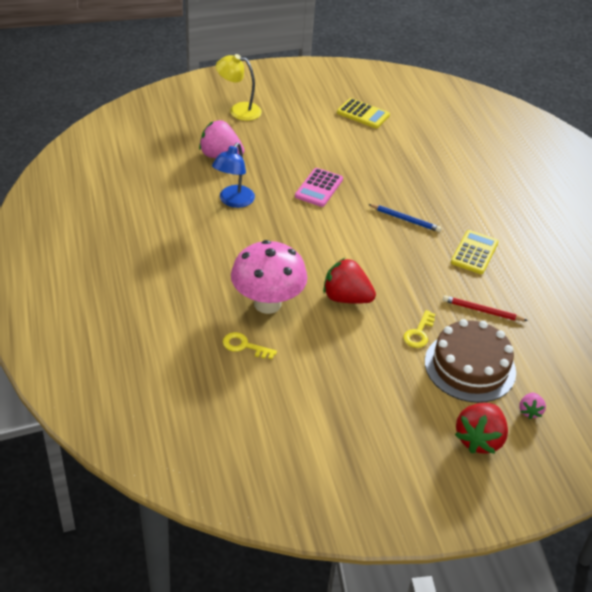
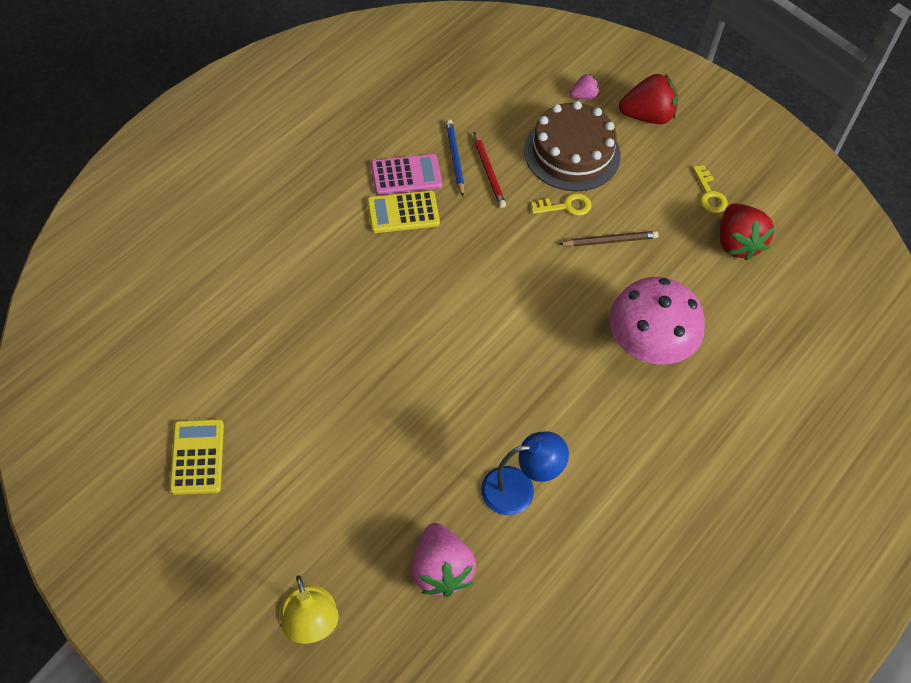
camera: 125 degrees left, 15 degrees up
(244, 346) = (718, 331): yellow key -> yellow key (709, 194)
(319, 188) = (413, 413): pink calculator -> pink calculator (406, 175)
(346, 298) = (574, 286): red strawberry -> red strawberry (737, 243)
(368, 338) = (610, 241): none -> brown pencil
(405, 219) = (399, 297): blue pencil -> blue pencil (455, 158)

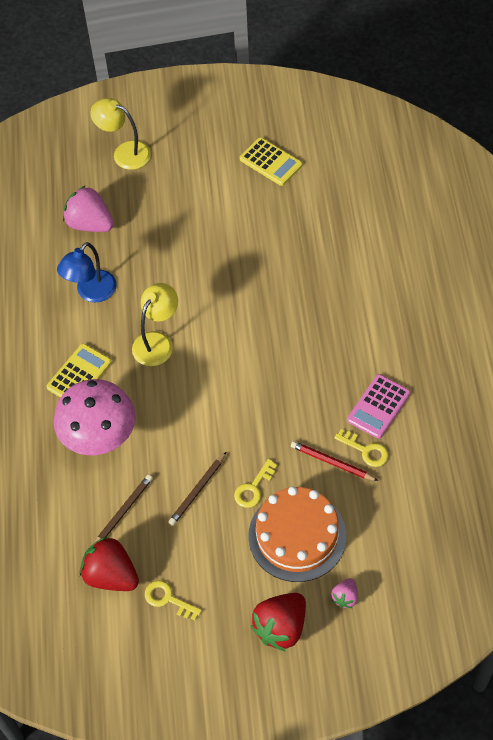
camera: 140 degrees right, 0 degrees up
(403, 212) = (346, 380): yellow calculator -> yellow calculator (79, 375)
(455, 158) = (366, 450): blue pencil -> yellow key
(512, 382) = (157, 342): none -> yellow lamp
(572, 153) = (297, 536): brown cake -> orange cake
(684, 276) = (123, 512): none -> brown pencil

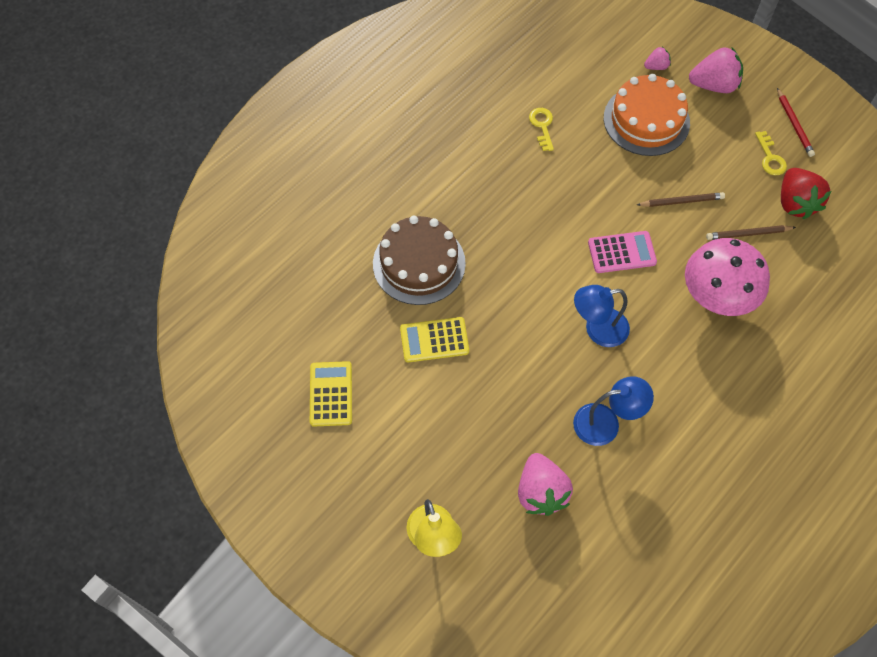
camera: 135 degrees left, 5 degrees up
(79, 375) = (684, 361): yellow calculator -> yellow calculator (434, 340)
(157, 342) = (597, 329): yellow lamp -> blue lamp
(253, 488) = (642, 170): yellow key -> none
(281, 627) = (714, 85): red strawberry -> pink strawberry
(320, 274) = (419, 263): none -> brown cake
(332, 462) = (572, 139): red pencil -> red pencil (794, 124)
(378, 407) = (500, 142): pink calculator -> pink calculator (621, 252)

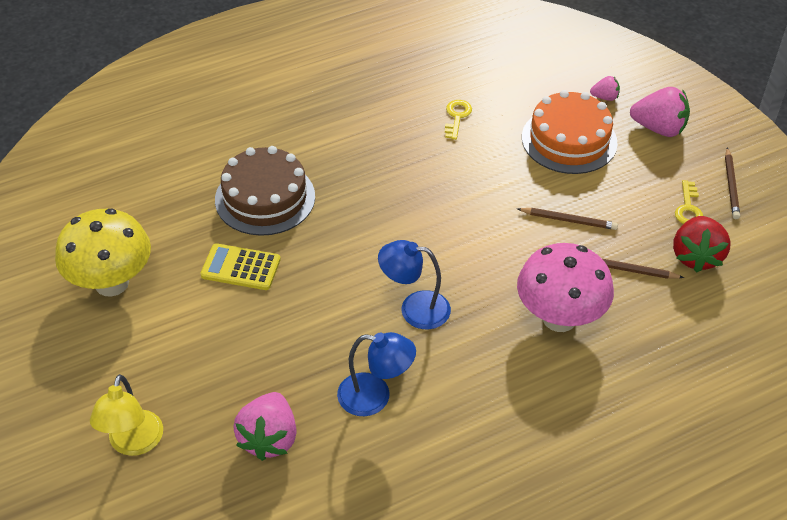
camera: 20 degrees right, 15 degrees down
(331, 394) = (111, 283): yellow calculator -> yellow mushroom
(621, 252) = (479, 247): pink calculator -> none
(794, 124) = (731, 186): red pencil -> brown pencil

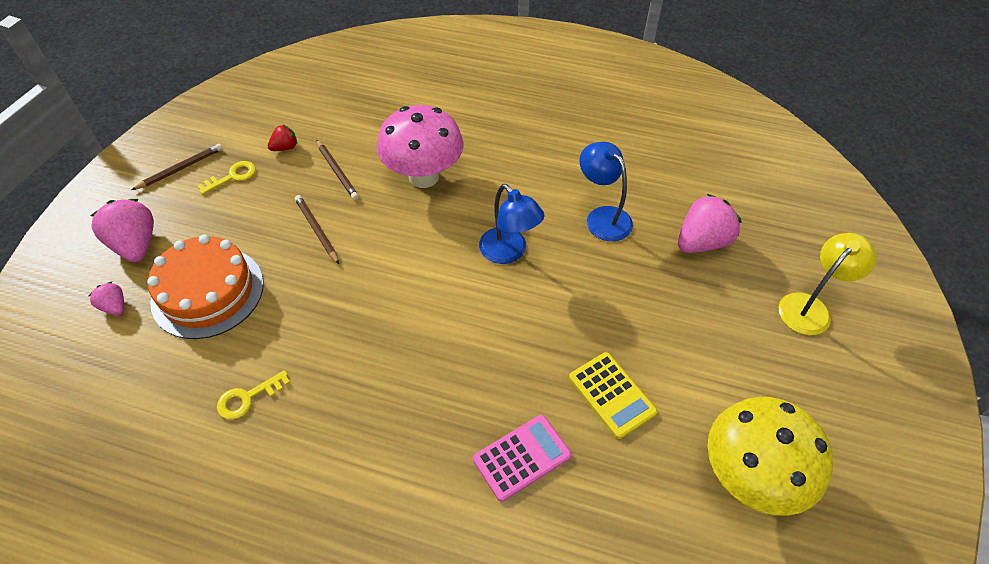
camera: 135 degrees left, 5 degrees up
(265, 198) = (522, 457): brown cake -> pink calculator
(696, 256) = (285, 147): red strawberry -> red strawberry, size x0.52

